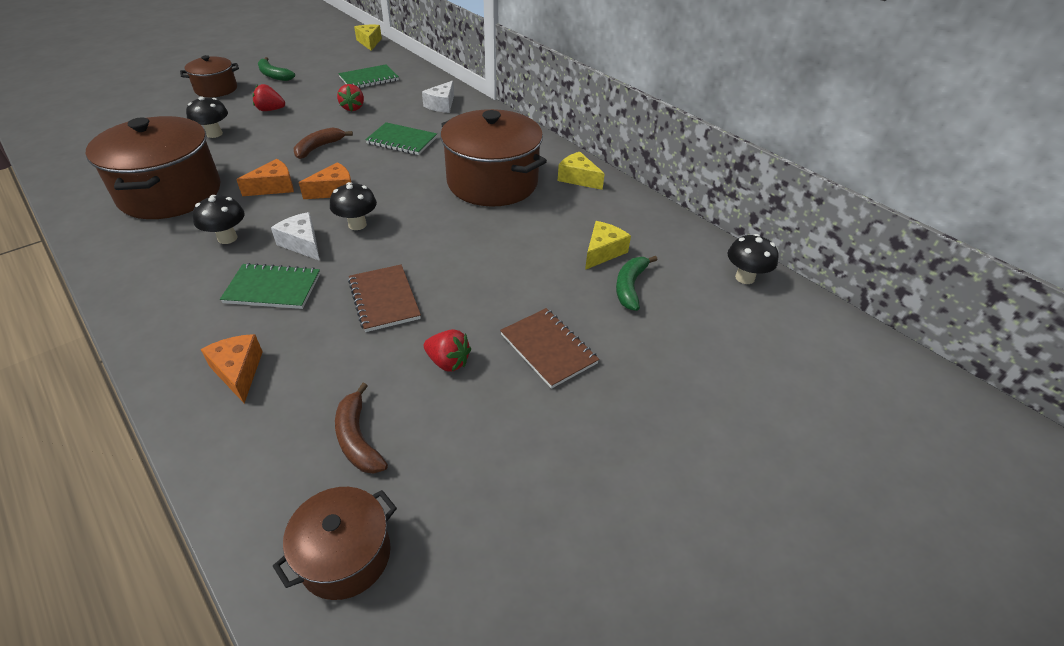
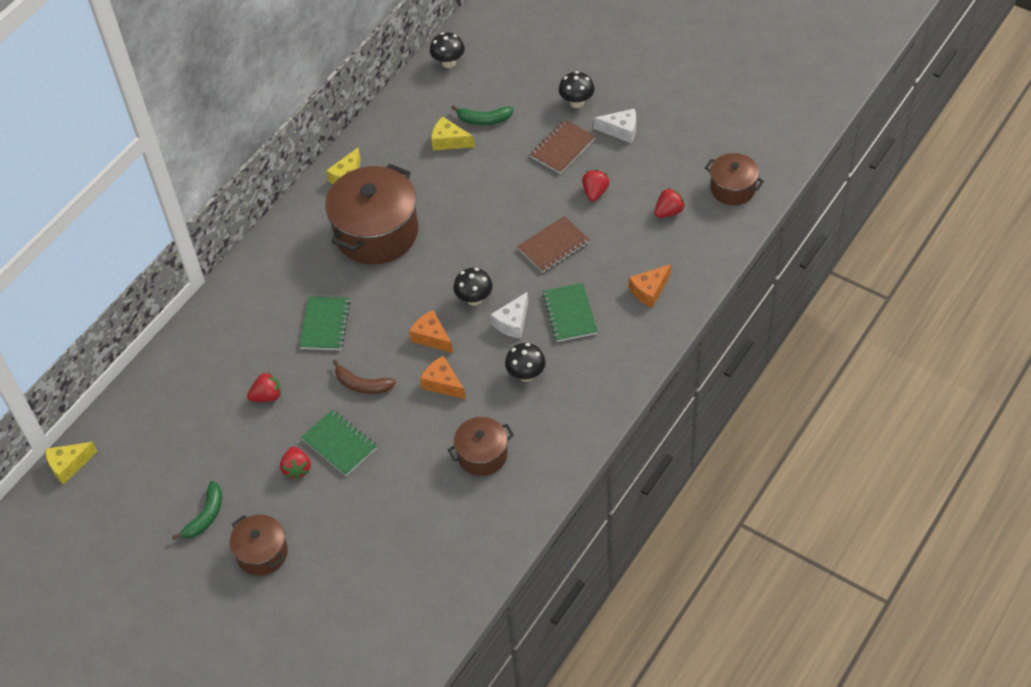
camera: 100 degrees left, 10 degrees up
(170, 193) = (482, 455): brown pot -> brown pot, size x0.54
(214, 134) = (366, 488): black mushroom -> black mushroom (576, 102)
(357, 439) = (669, 212): brown banana -> red strawberry
(369, 79) = (186, 415): green notebook -> green notebook (339, 444)
(441, 105) = (234, 321): white cheese -> white cheese (621, 130)

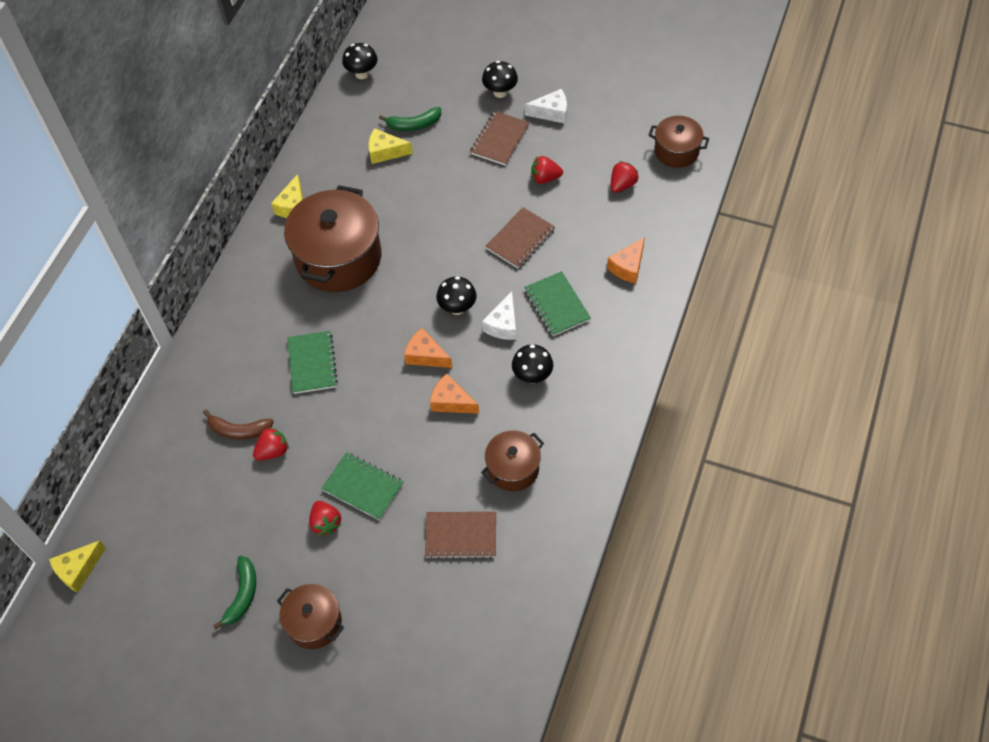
camera: 15 degrees left, 5 degrees up
(362, 385) = (369, 419): brown banana -> brown banana (239, 430)
(416, 505) = (461, 536): none -> brown notebook
(595, 192) = (545, 178): red strawberry -> red strawberry turned 90 degrees counterclockwise

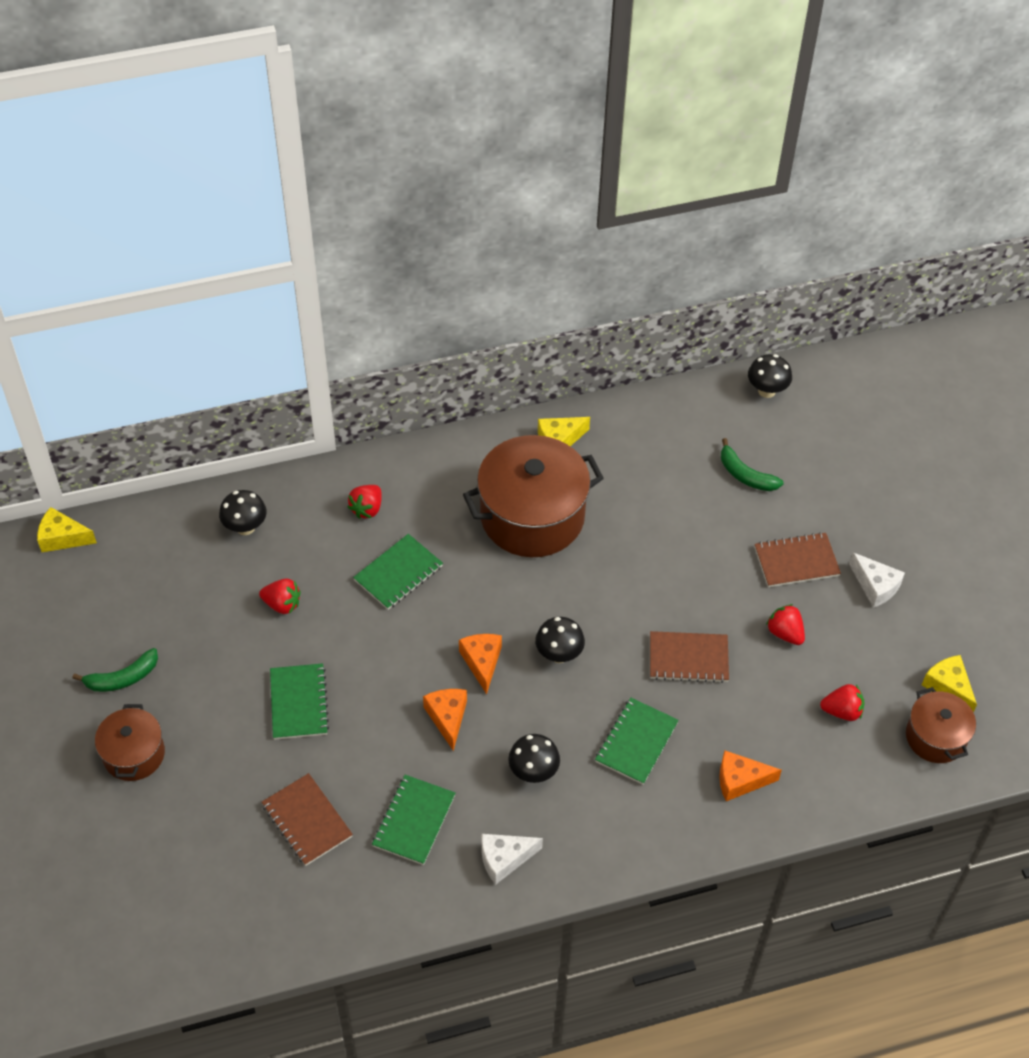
camera: 50 degrees right, 5 degrees down
(239, 430) = (283, 563): brown banana -> none
(326, 523) = (239, 697): red strawberry -> red strawberry (367, 509)
(385, 152) = (690, 473): yellow cheese -> yellow cheese (948, 687)
(500, 92) = (857, 523): black mushroom -> black mushroom (245, 527)
(503, 324) = (572, 708): white cheese -> white cheese (504, 859)
(513, 468) = (414, 821): brown pot -> green notebook

